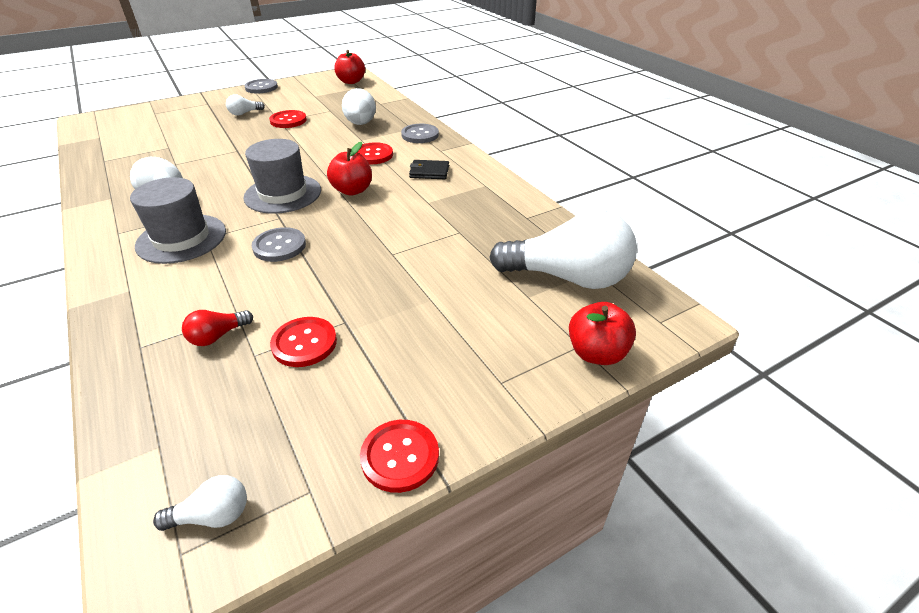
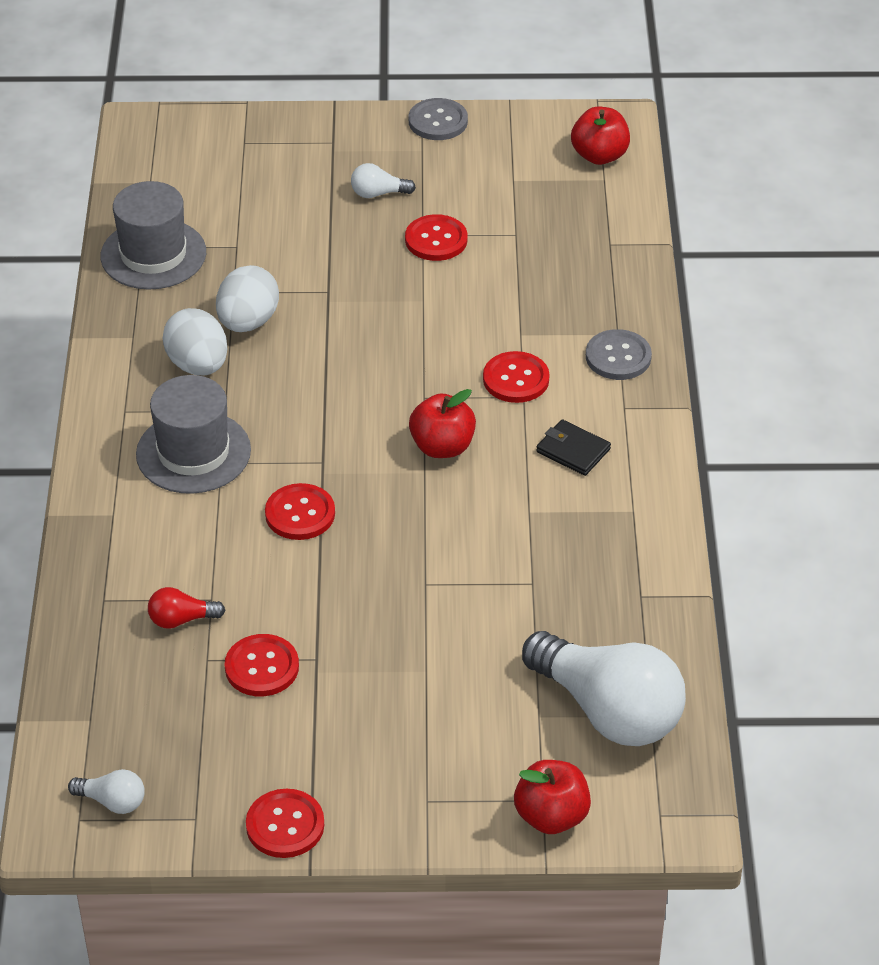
camera: 30 degrees right, 5 degrees up
(279, 246) = (300, 514): grey button -> red button
(283, 194) = (348, 416): grey hat -> grey hat (153, 254)
(361, 124) = (543, 291): white egg -> white egg (248, 322)

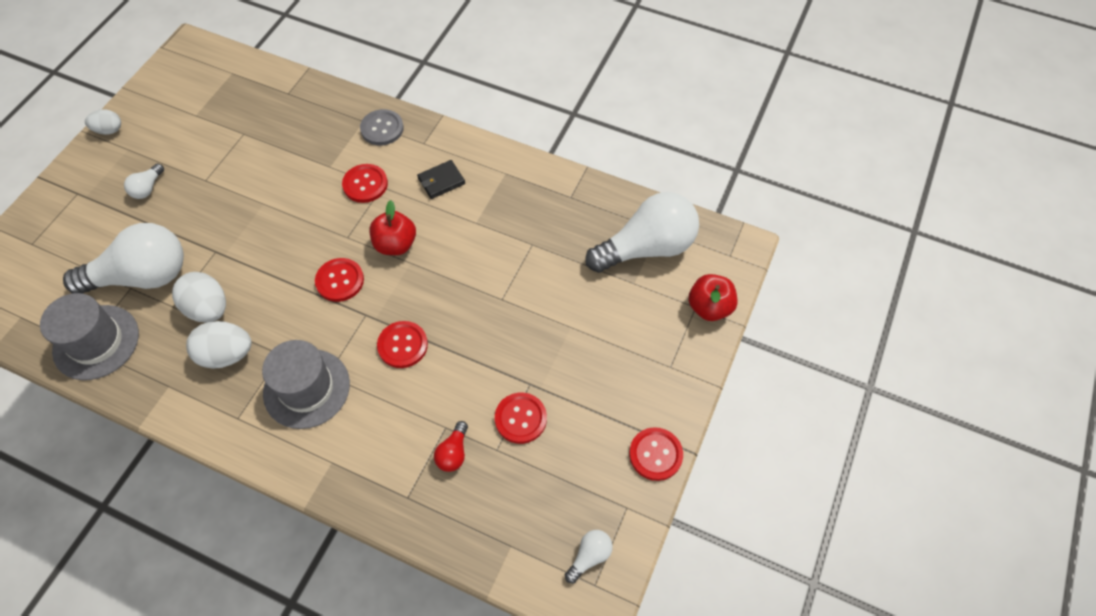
camera: 65 degrees left, 15 degrees up
(257, 248) = (142, 276): none -> white light bulb
(436, 240) = (215, 175): red button -> red button (340, 281)
(438, 121) = (109, 130): grey button -> white egg
(599, 156) = (210, 66): red apple -> none

